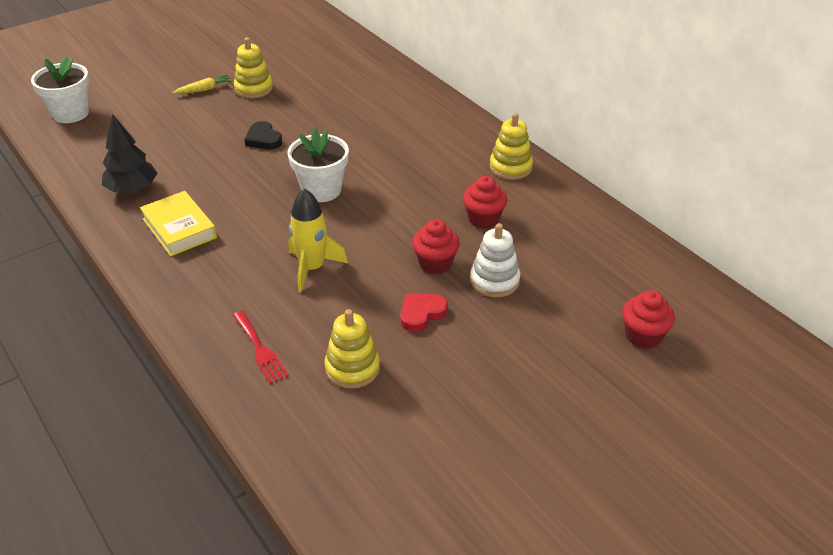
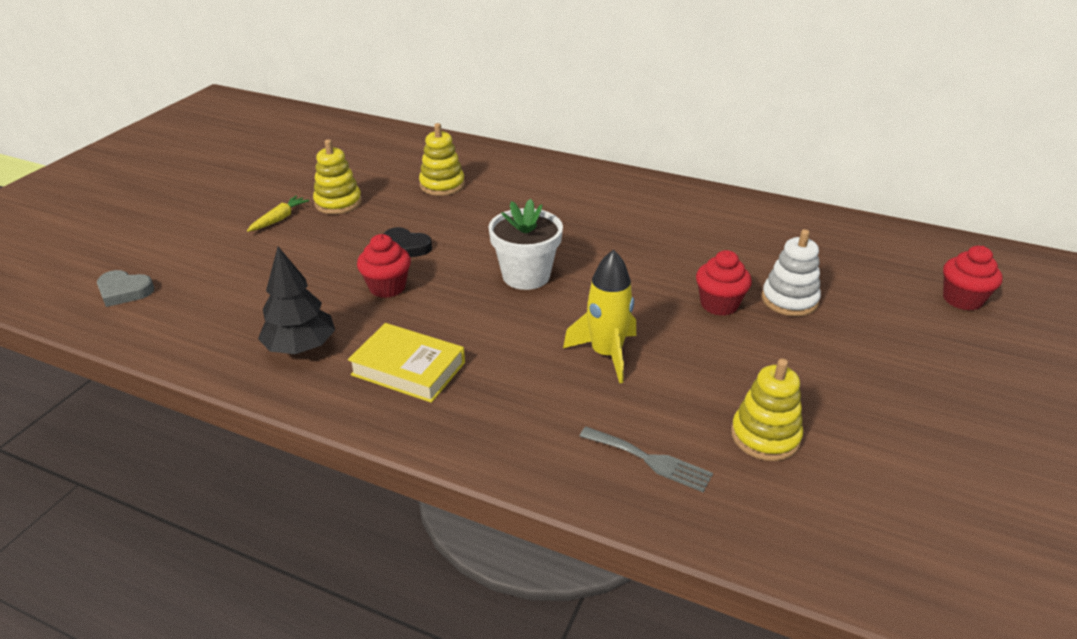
camera: 30 degrees left, 5 degrees down
(70, 113) = (124, 291): white flower pot -> grey heart
(260, 349) = (650, 460): red fork -> grey fork
(421, 314) = (764, 355): red heart -> none
(483, 219) = (713, 250): red cupcake -> red cupcake (387, 287)
(510, 167) = (681, 199): yellow stacking toy -> yellow stacking toy (442, 185)

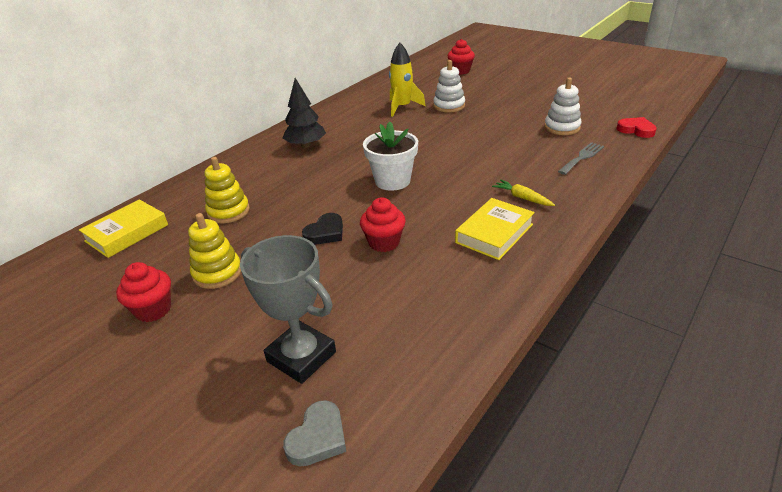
camera: 75 degrees left, 0 degrees up
(216, 267) = (301, 356): none -> grey trophy
(279, 219) = (223, 314): yellow carrot -> yellow carrot (522, 198)
(300, 347) = (458, 288): black tree -> black tree (306, 145)
(401, 146) = (127, 233): none -> yellow book
(606, 354) = (489, 160): yellow rocket -> yellow rocket (402, 107)
(719, 304) = (447, 124): red cupcake -> red cupcake (153, 310)
(765, 436) = (562, 127): yellow stacking toy -> white stacking toy
(804, 550) = (636, 130): none -> red heart

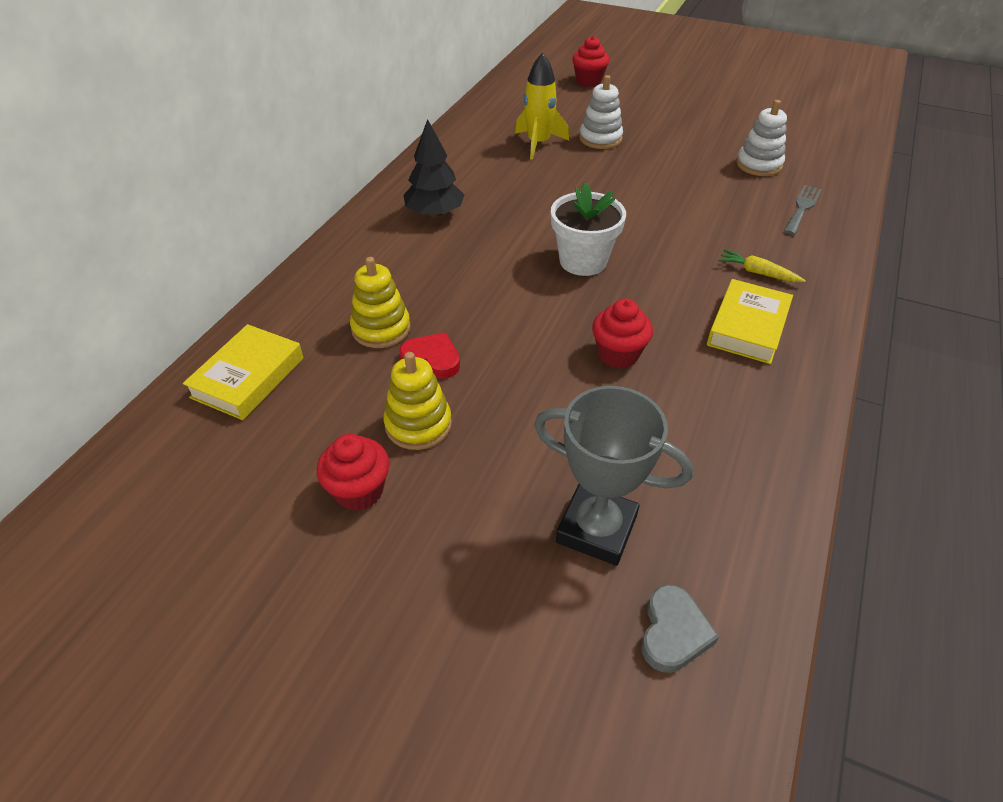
camera: 15 degrees left, 10 degrees up
(325, 233) = (534, 348): black heart -> none
(636, 130) = (848, 163): red heart -> red heart (432, 359)

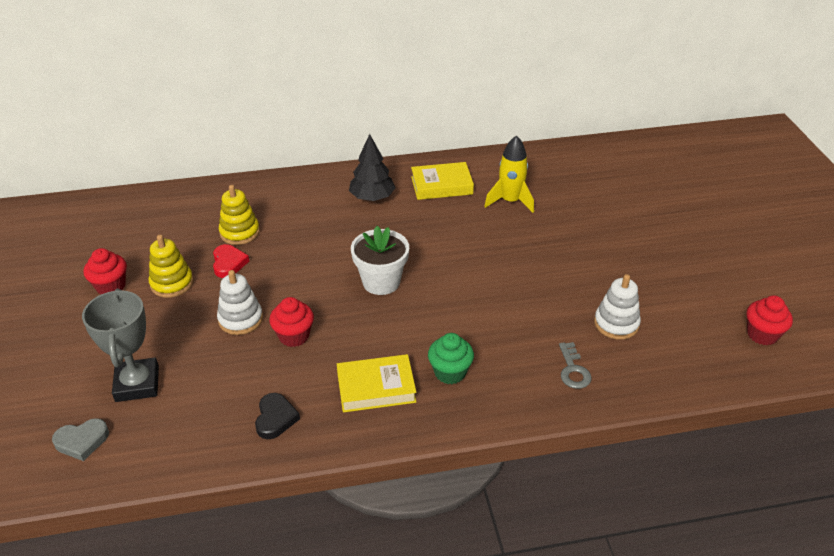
camera: 55 degrees right, 5 degrees down
(248, 377) = (165, 209): yellow book -> yellow book (441, 185)
(588, 81) = (640, 184): red cupcake -> red cupcake (762, 334)
(600, 139) = (554, 226): white stacking toy -> white stacking toy (240, 319)
(748, 419) = (275, 418): none -> black heart
(758, 273) = (450, 372): yellow carrot -> green cupcake
(802, 208) = (573, 370): grey fork -> grey key

